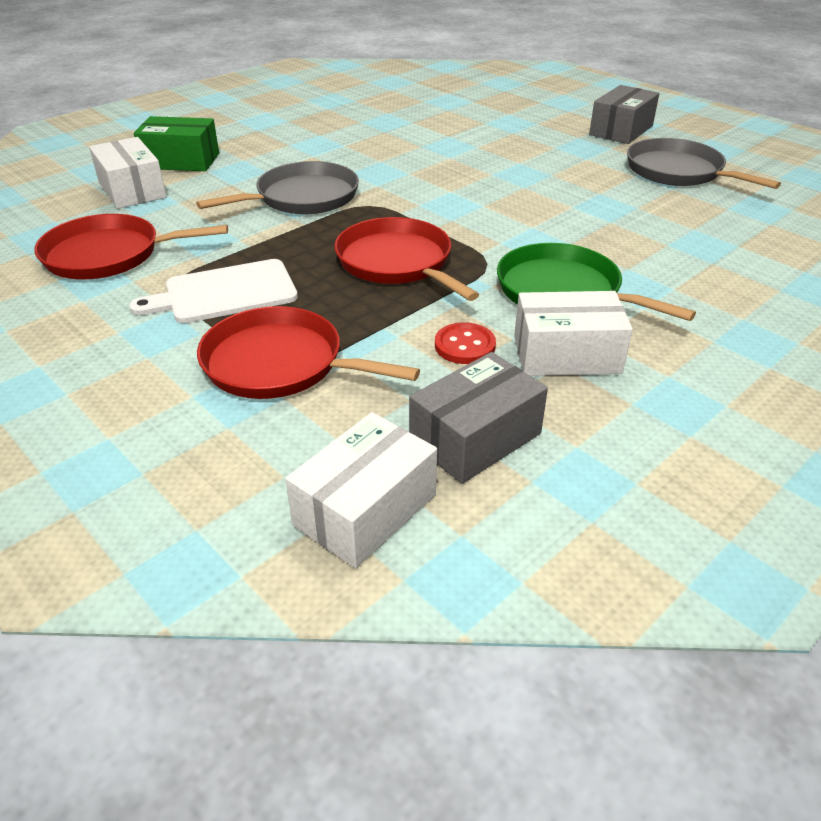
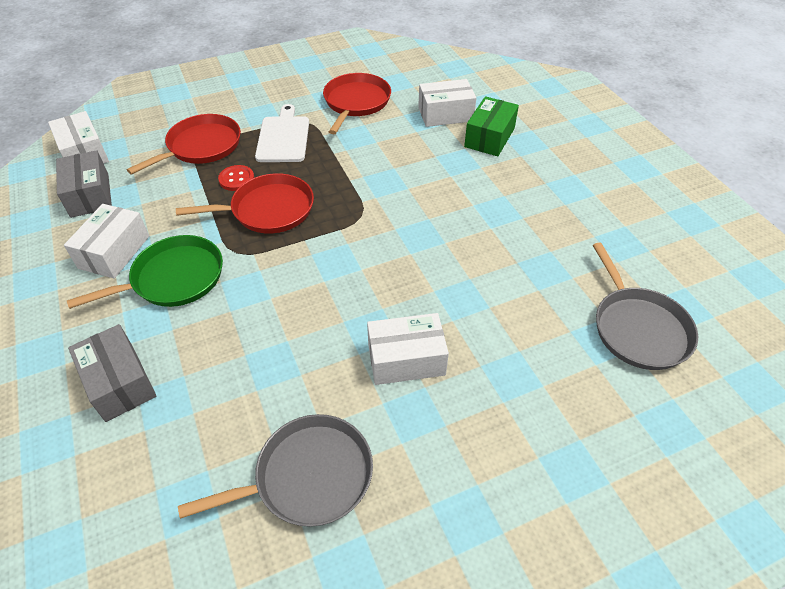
camera: 110 degrees right, 10 degrees up
(302, 198) = (393, 185): grey pan -> grey pan (638, 328)
(464, 345) = (159, 213): red button -> red button (236, 179)
(536, 157) = (406, 359): none -> white box
(621, 130) = (450, 485): grey box -> grey box (119, 382)

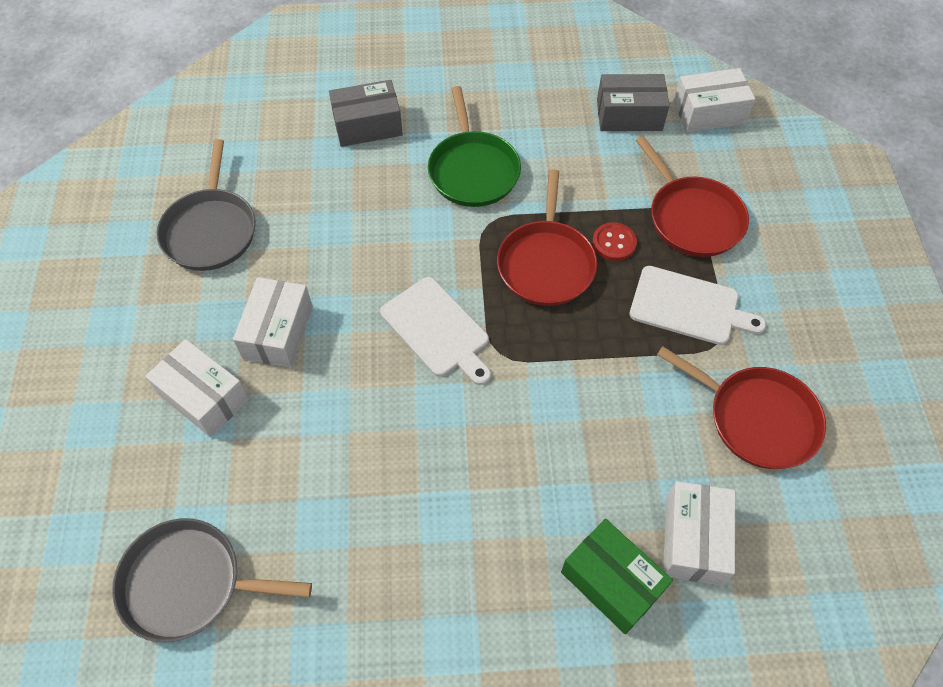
camera: 110 degrees right, 10 degrees up
(114, 252) = (530, 130): white box -> white box (204, 397)
(356, 254) = (437, 330): none -> white cutting board

